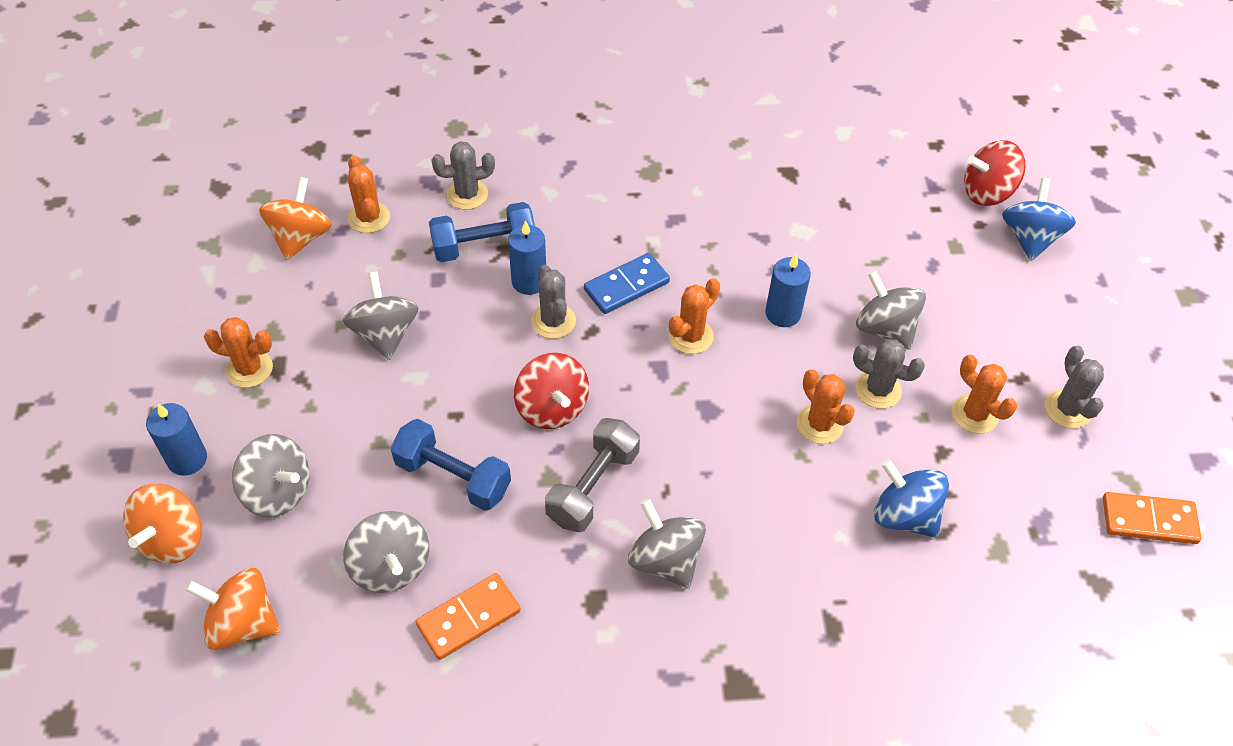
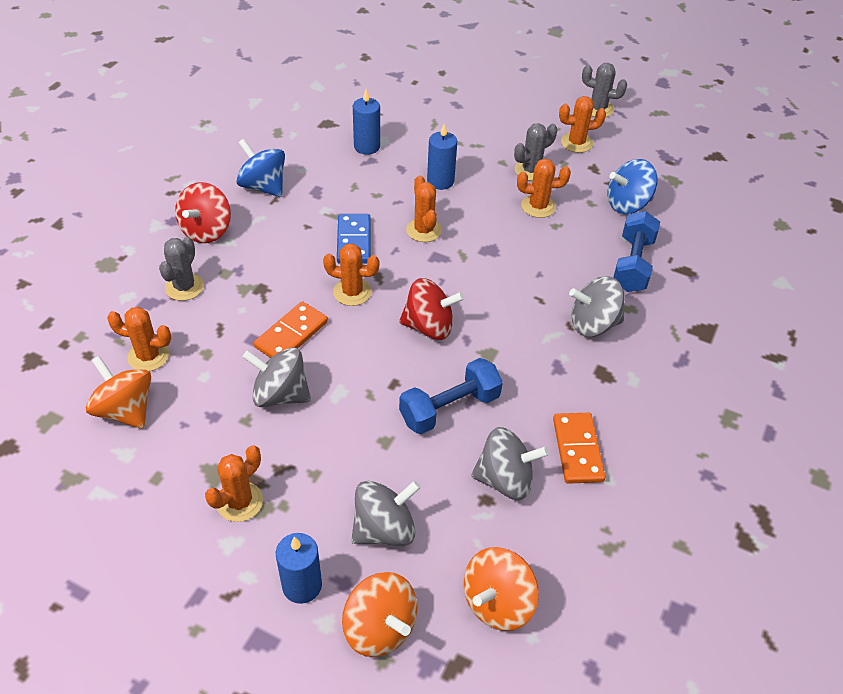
camera: 60 degrees left, 5 degrees down
(484, 246) = (246, 299): blue dumbbell -> blue dumbbell (632, 264)
(529, 281) = (304, 289): blue candle -> blue candle (367, 146)
(553, 321) = (352, 292): grey cactus -> orange cactus
(593, 486) = (511, 334): grey dumbbell -> none
(885, 329) = (488, 146): grey spinning top -> none
(987, 192) = (421, 57): red spinning top -> red spinning top (206, 230)
(1030, 238) = (469, 60): blue spinning top -> blue spinning top (263, 186)
(1149, 520) = (687, 119): orange domino -> orange domino (291, 334)

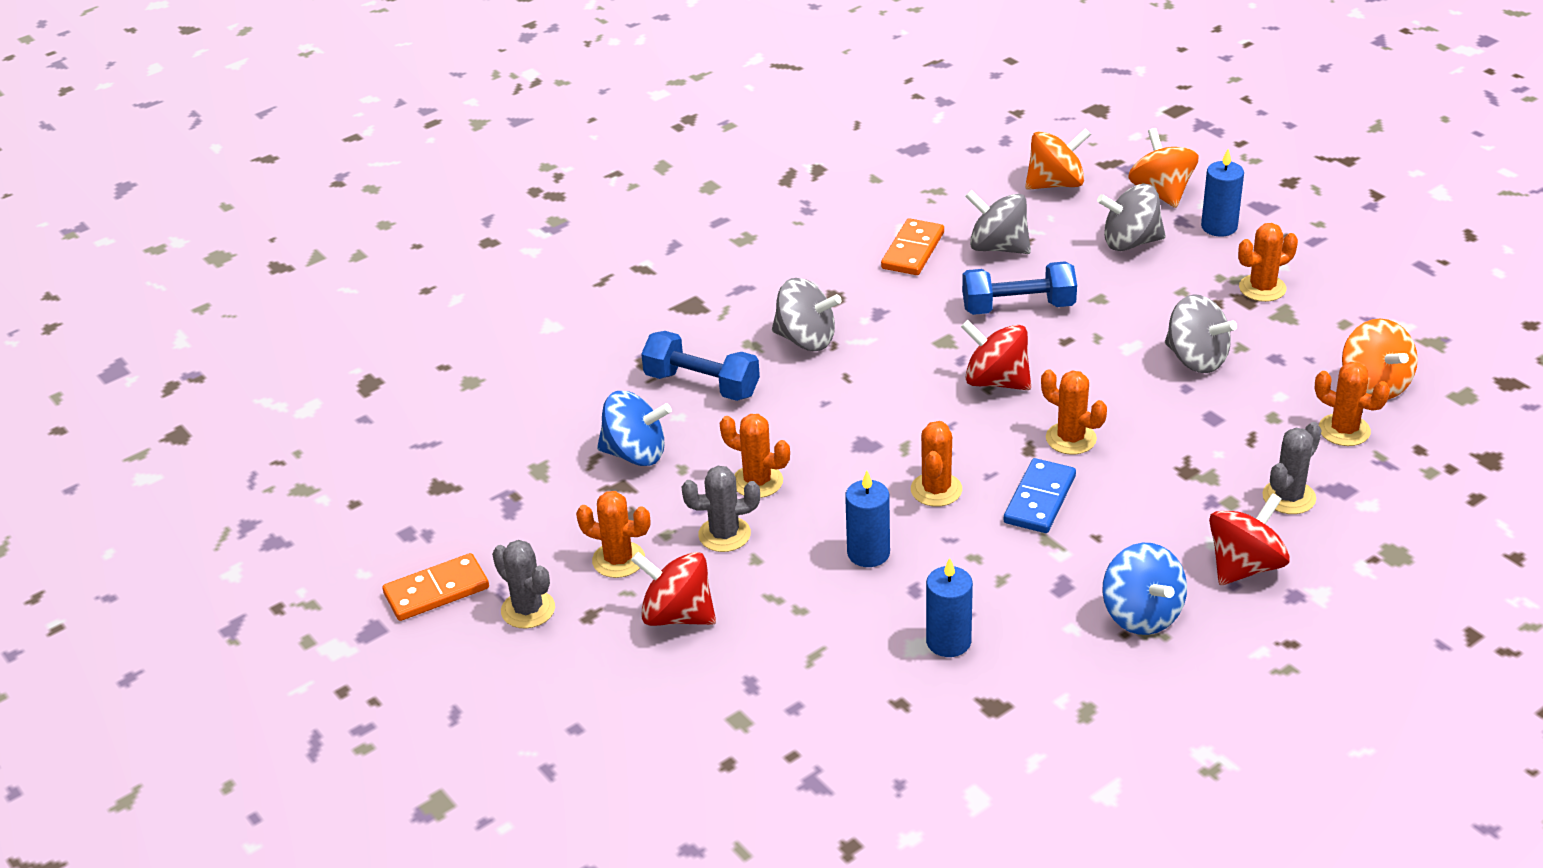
camera: 150 degrees left, 10 degrees down
(291, 334) = (1164, 412): orange domino -> orange domino (436, 591)
(520, 124) = (677, 615): none -> red spinning top
(632, 264) = (702, 384): blue dumbbell -> blue dumbbell turned 75 degrees clockwise

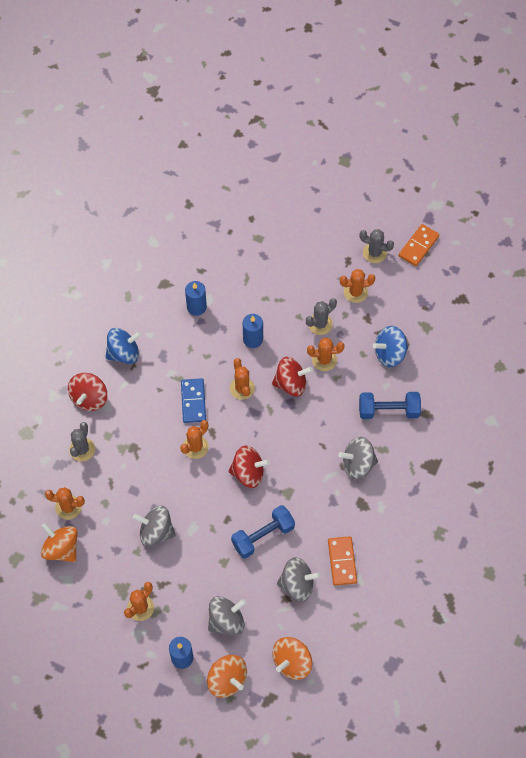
camera: 150 degrees right, 25 degrees up
(677, 615) = (312, 275): red spinning top -> red spinning top (291, 383)
(1071, 438) = (195, 447): orange cactus -> orange cactus turned 60 degrees counterclockwise
(1141, 614) = (124, 353): blue spinning top -> blue spinning top turned 120 degrees clockwise

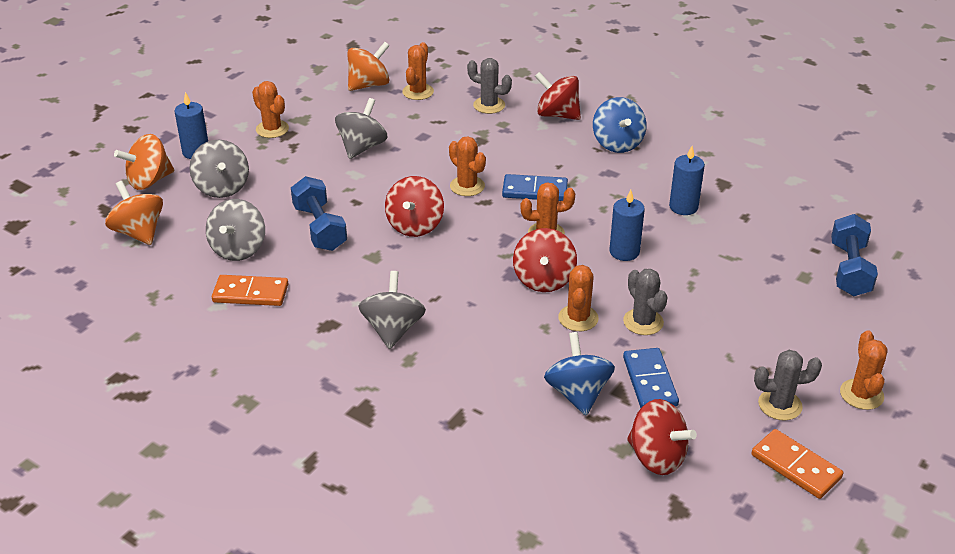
camera: 100 degrees right, 25 degrees down
(355, 292) = (700, 370): orange cactus -> orange cactus (861, 394)
(371, 317) = (650, 381): none -> blue domino
(374, 253) = (780, 405): grey cactus -> grey cactus turned 60 degrees clockwise
(388, 410) = (474, 376): blue dumbbell -> blue dumbbell (849, 269)
(428, 311) = (657, 457): none -> red spinning top

